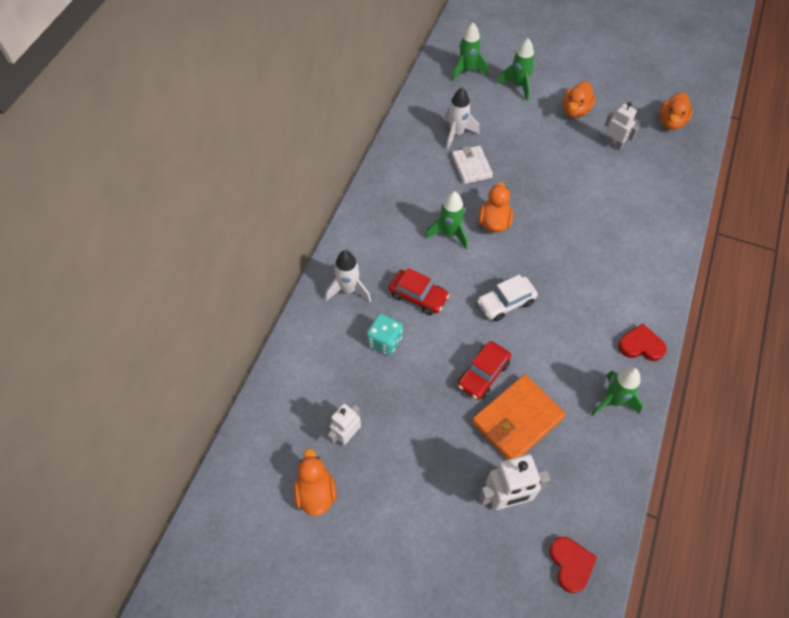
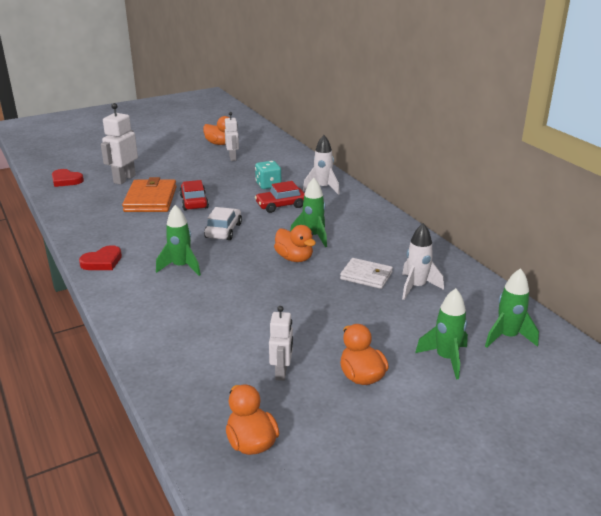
camera: 130 degrees right, 30 degrees down
(612, 400) = (98, 232): green rocket -> green rocket (181, 267)
(613, 144) = (282, 372): white robot -> white robot turned 75 degrees counterclockwise

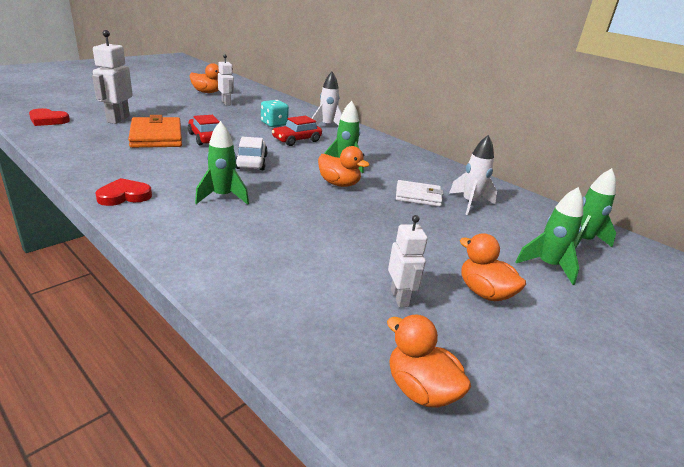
camera: 20 degrees left, 0 degrees up
(102, 262) = (124, 196): red heart -> red heart turned 150 degrees counterclockwise

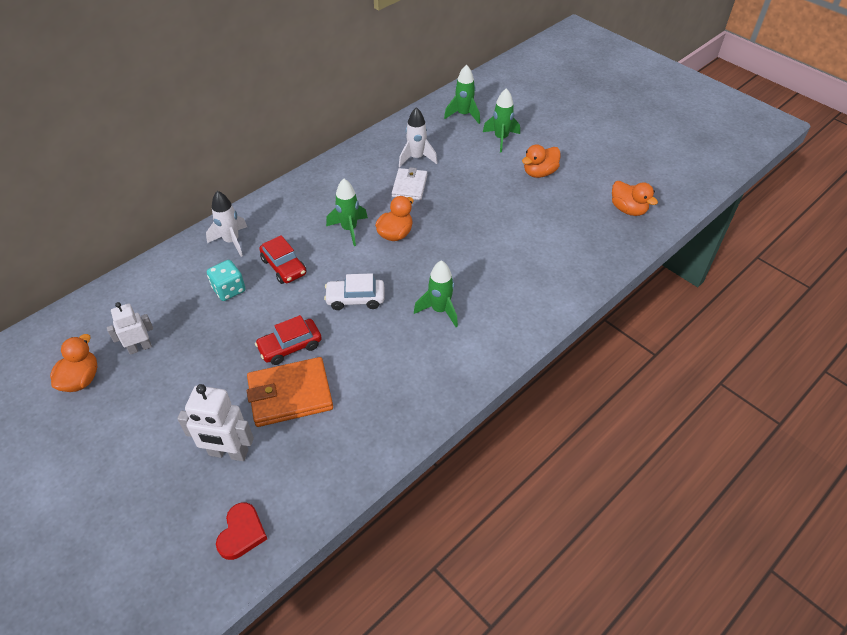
camera: 85 degrees left, 20 degrees up
(124, 196) = (453, 380): red heart -> none
(400, 298) = (556, 210): white robot -> none
(420, 390) = (628, 209): orange duck -> orange duck turned 90 degrees counterclockwise

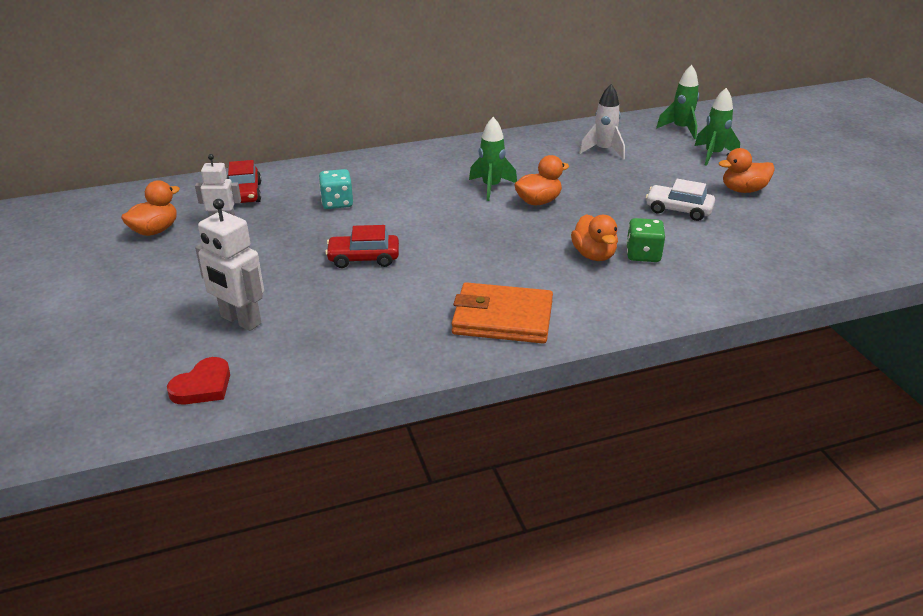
camera: 25 degrees right, 15 degrees down
(232, 241) = (367, 170): white rocket -> none
(284, 266) = (403, 199): red car -> red car (245, 194)
(290, 394) = (335, 294): orange wallet -> orange wallet (502, 318)
(355, 299) = (458, 240): white car -> white car (678, 210)
(409, 186) = (580, 169): white wallet -> none
(440, 310) = (545, 271): green rocket -> none
(501, 267) = (643, 255): none -> green dice
(628, 209) = (842, 244): orange duck -> orange duck (594, 255)

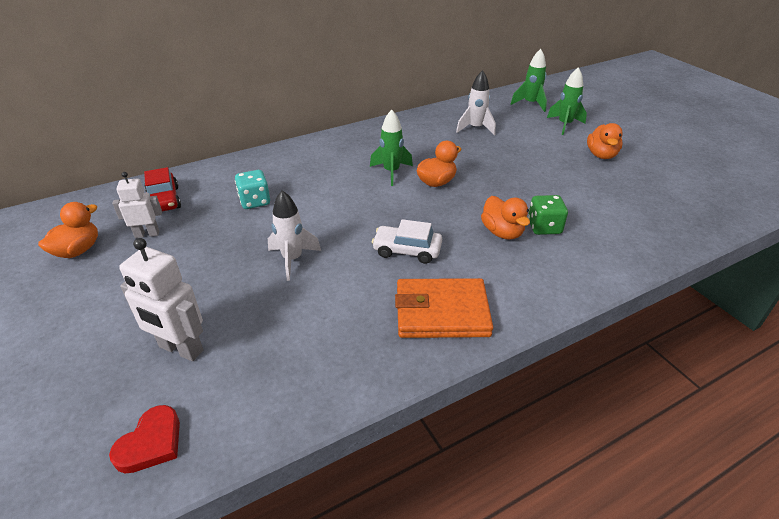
camera: 10 degrees left, 5 degrees up
(363, 258) = (292, 259): red car -> white rocket
(678, 210) = (557, 179): white car -> white car (407, 250)
(743, 190) = (601, 155): orange duck -> orange duck turned 60 degrees counterclockwise

